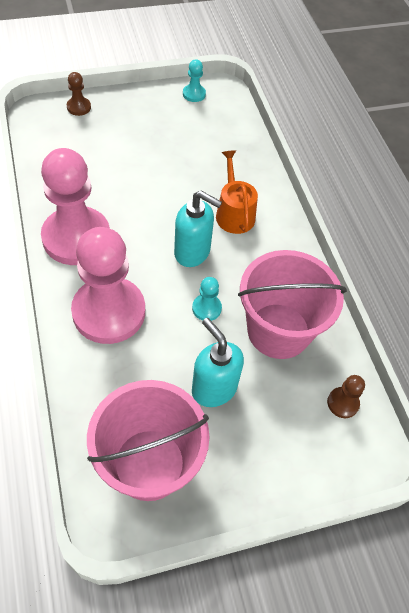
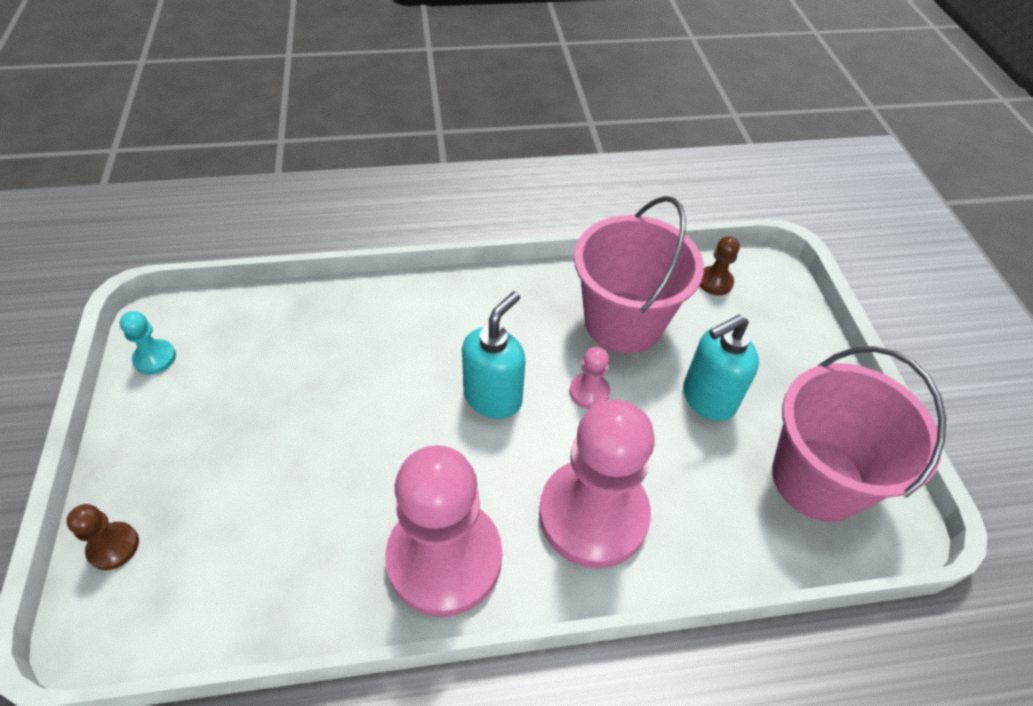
camera: 80 degrees left, 5 degrees down
(206, 308) = (589, 392): turquoise pawn -> pink pawn
(234, 213) = (428, 340): orange watering can -> none

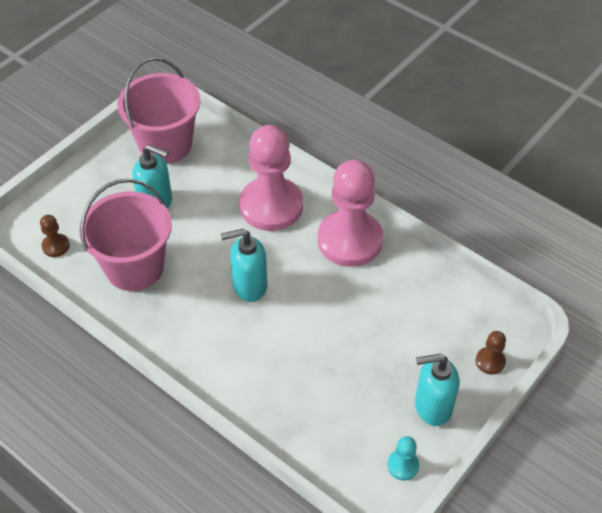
camera: 130 degrees left, 0 degrees up
(160, 435) = (432, 407): none -> turquoise soap dispenser
(589, 392) = (202, 250): pink pawn -> none

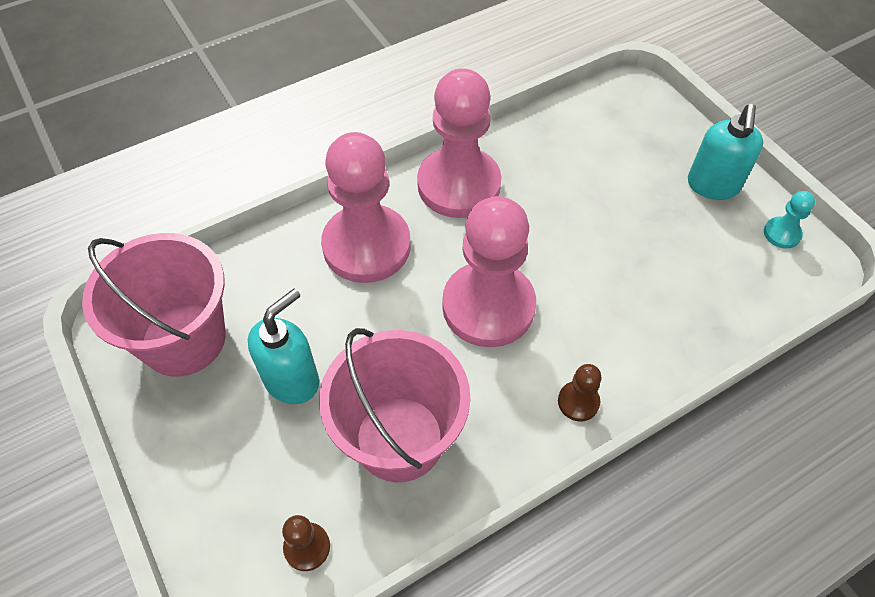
camera: 70 degrees left, 5 degrees up
(249, 286) = (488, 306): turquoise soap dispenser -> pink pawn
(490, 361) = (667, 122): brown pawn -> brown pawn (578, 402)

